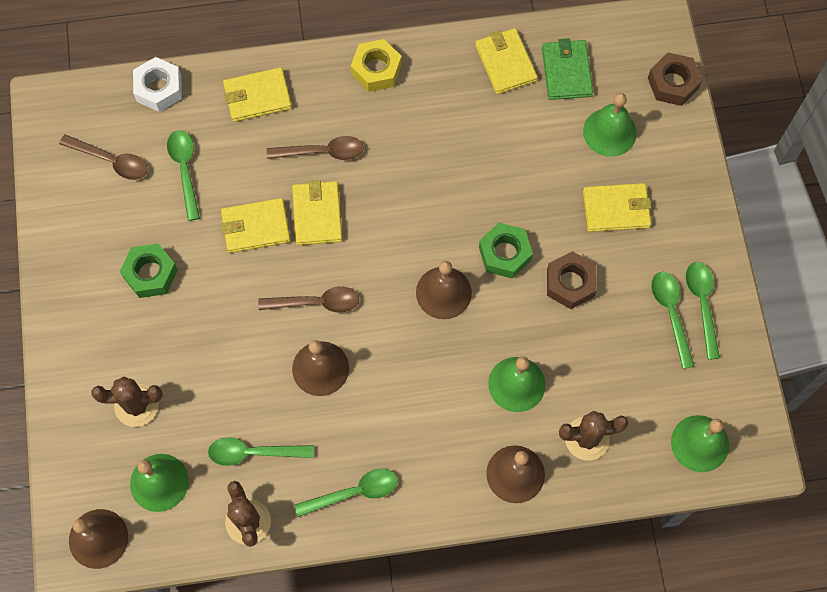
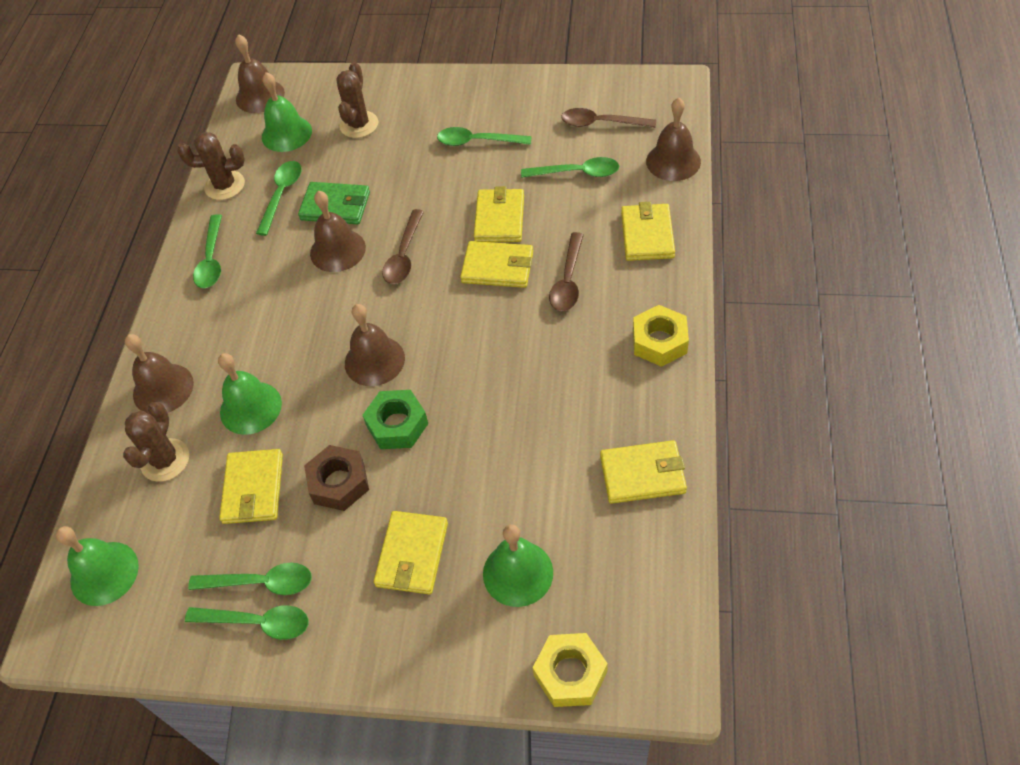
camera: 110 degrees right, 15 degrees down
(111, 161) = (601, 123): brown spoon -> brown spoon turned 60 degrees clockwise
(150, 274) = (477, 141): green nut -> green spoon
(159, 88) = (673, 161): white nut -> brown bell
(566, 71) = (616, 541): green wallet -> green wallet (335, 206)
(593, 351) = (253, 489): none -> yellow wallet
(672, 83) = (570, 673): brown nut -> yellow nut

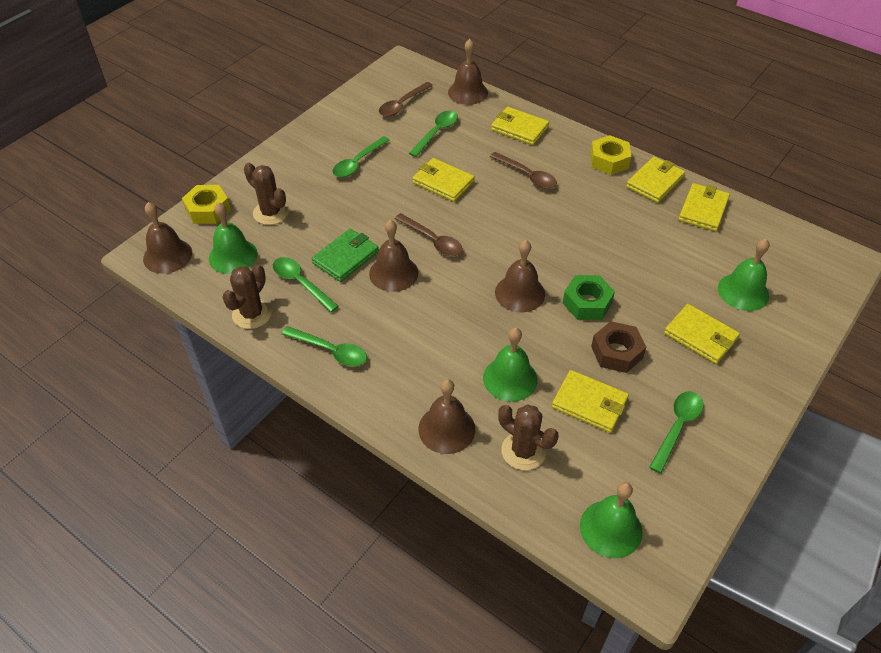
camera: 65 degrees left, 5 degrees down
(258, 622) = (711, 441): green spoon -> none
(498, 267) = (487, 201): yellow wallet -> yellow wallet (655, 182)
(570, 673) = (825, 297): yellow nut -> yellow nut (208, 210)

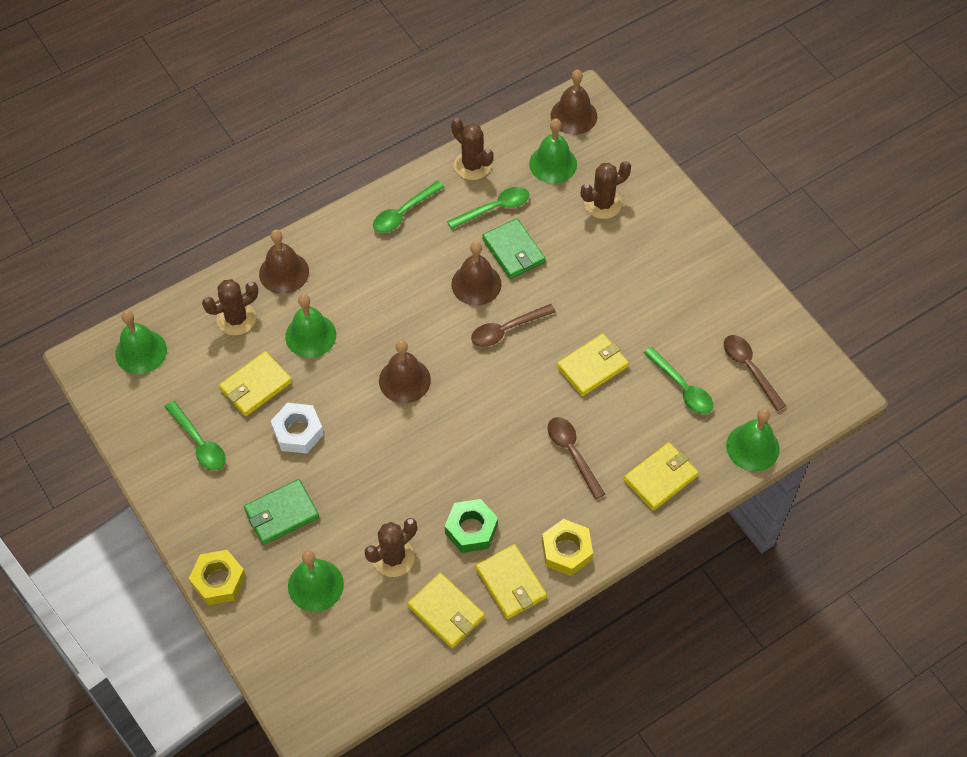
camera: 110 degrees right, 10 degrees up
(208, 210) = (627, 154): yellow nut -> yellow nut (219, 581)
(358, 163) = (655, 296): green spoon -> none
(468, 92) = (752, 447): brown bell -> green bell
(527, 175) = (572, 453): brown spoon -> brown spoon turned 90 degrees clockwise
(587, 303) = (366, 433): green nut -> green nut (471, 529)
(617, 352) = (298, 432): brown nut -> white nut
(684, 251) = (393, 557): none -> brown cactus
(700, 336) = (281, 514): yellow wallet -> green wallet

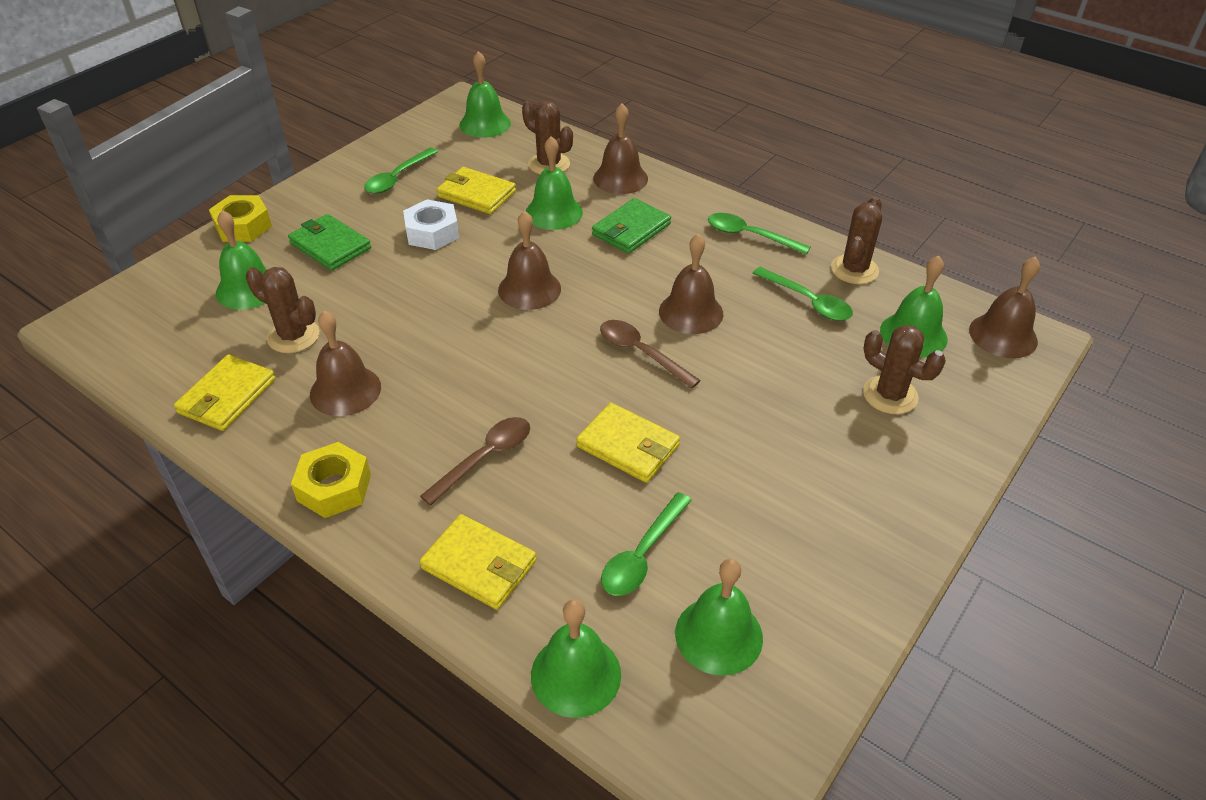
camera: 70 degrees right, 15 degrees down
(471, 529) = (345, 390): green nut -> brown bell
(511, 583) = (276, 444): yellow wallet -> none
(513, 251) = (758, 331): green wallet -> green wallet (631, 229)
(749, 369) = (718, 635): brown spoon -> green bell

